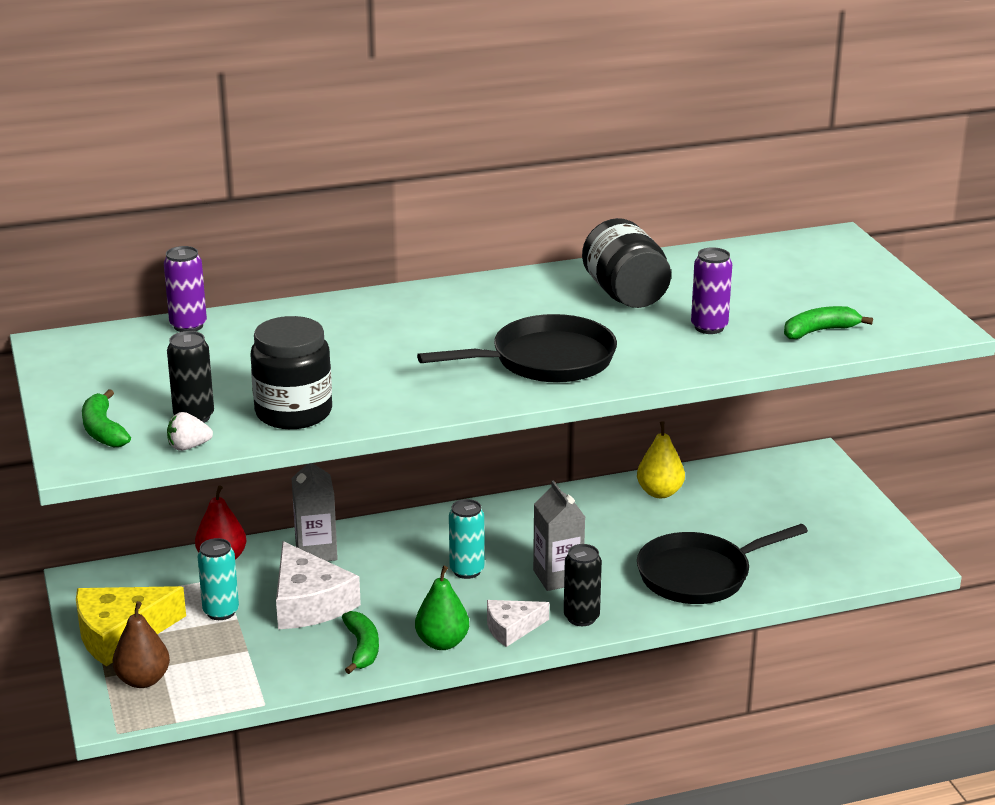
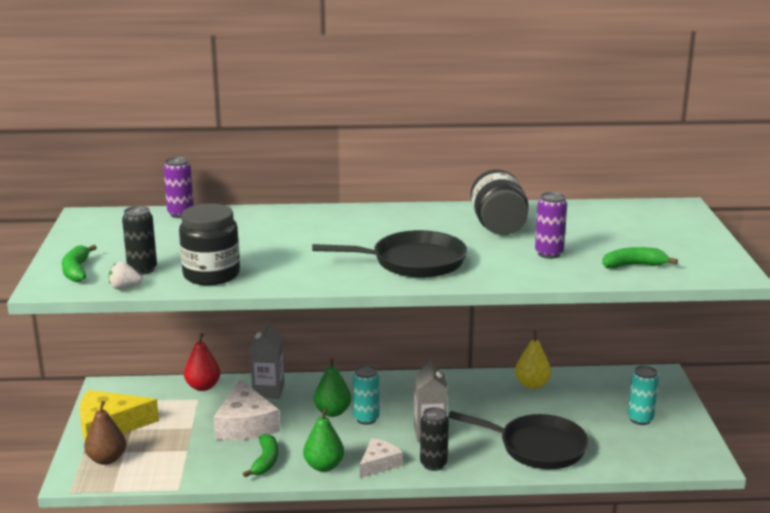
camera: 15 degrees right, 5 degrees down
(221, 612) = (183, 421): turquoise can -> turquoise can (640, 419)
(418, 568) = (332, 412): none -> green pear
(511, 628) = (379, 464): white cheese -> white cheese turned 135 degrees clockwise
(700, 575) = (537, 447): black pan -> black pan turned 150 degrees counterclockwise

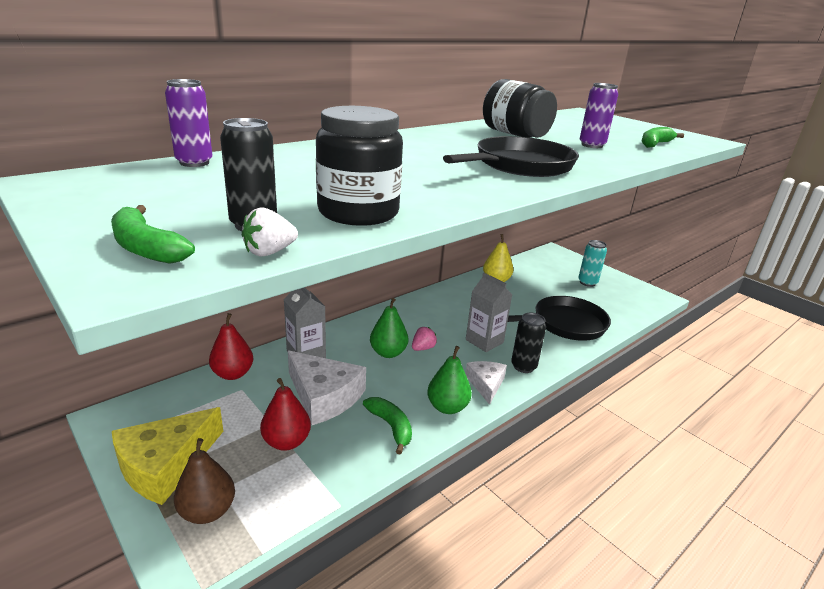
camera: 40 degrees left, 5 degrees up
(188, 442) = (286, 442): none -> red pear
(366, 419) = (423, 348): turquoise can -> pink strawberry

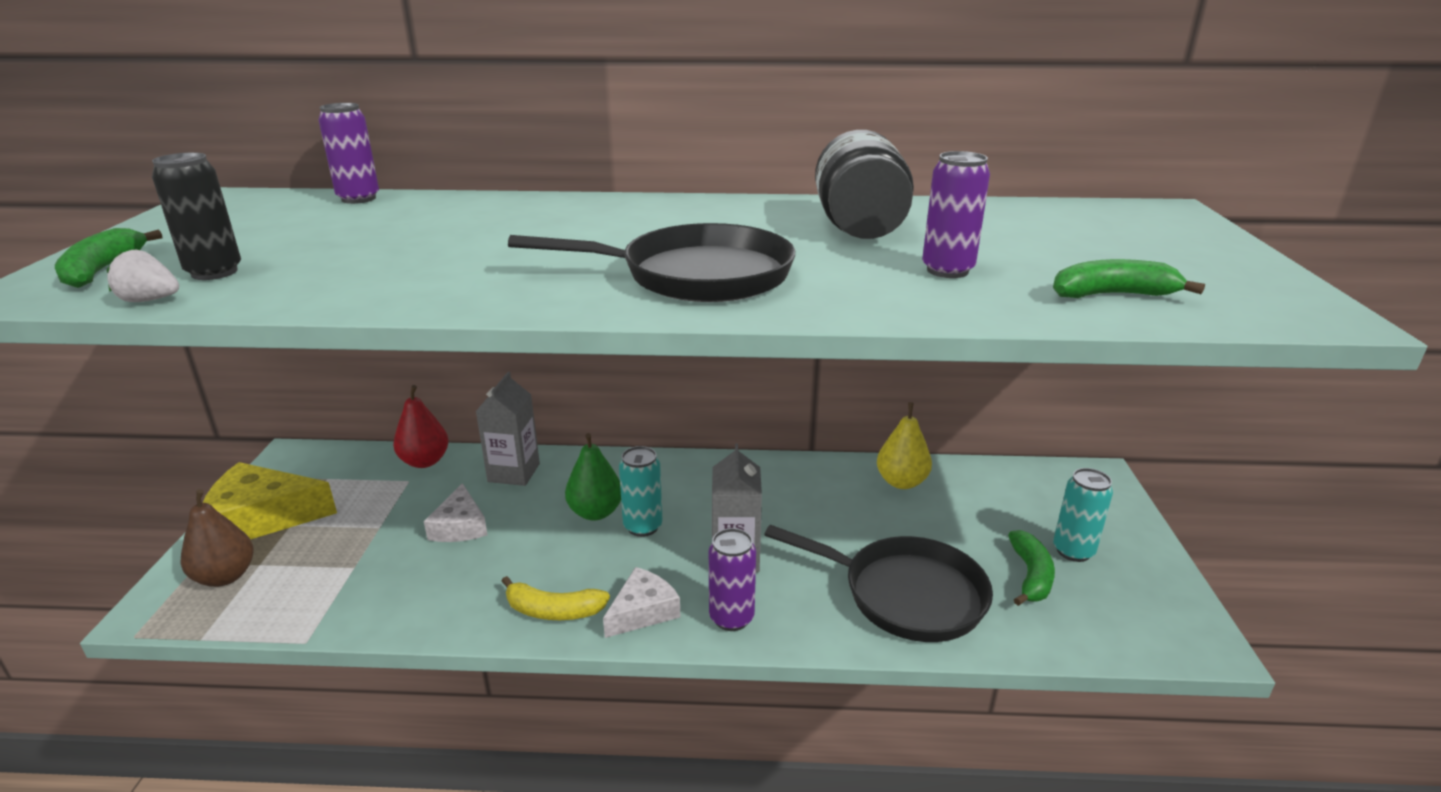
camera: 45 degrees right, 0 degrees up
(286, 442) = (362, 552): red pear -> none
(324, 396) = (460, 526): white cheese -> white cheese, size x0.59
(358, 212) = (324, 284): black jar -> none
(391, 426) = (465, 595): green banana -> green banana (1031, 576)
(423, 348) = (643, 527): pink strawberry -> turquoise can
(447, 407) = (553, 611): green pear -> yellow banana
(523, 366) = (731, 618): black can -> purple can

